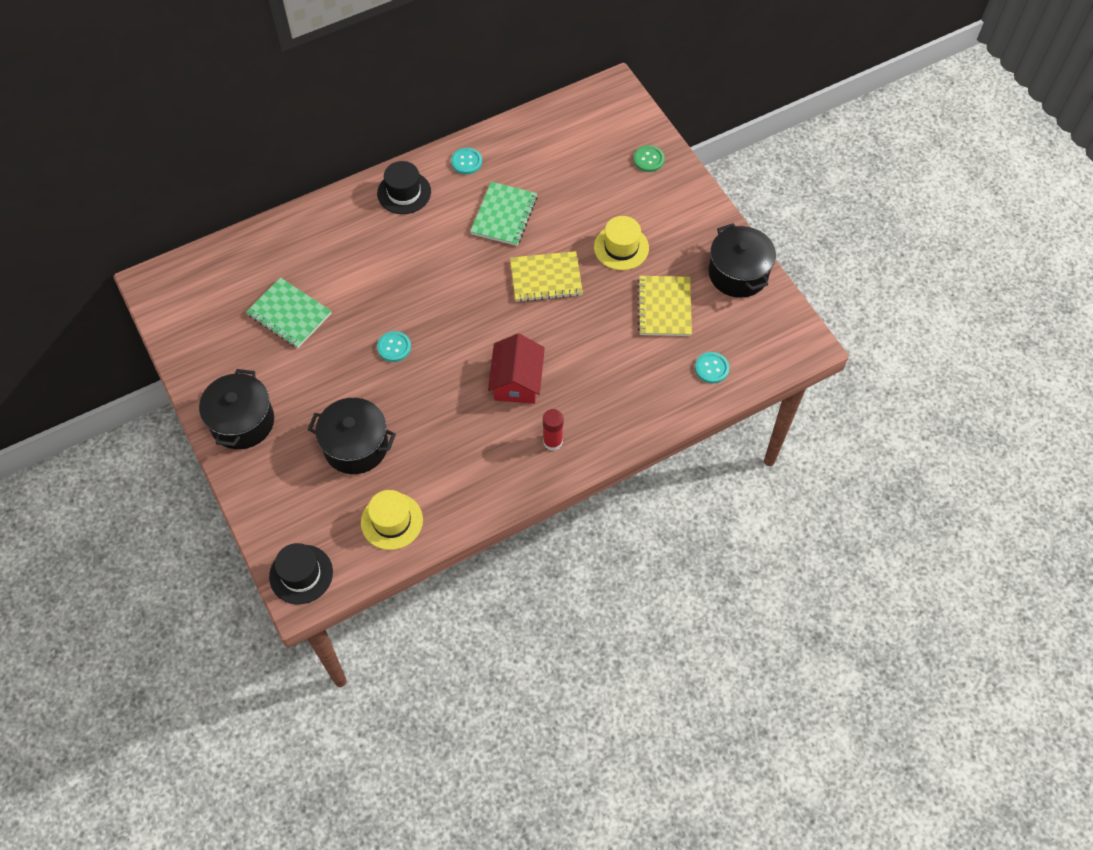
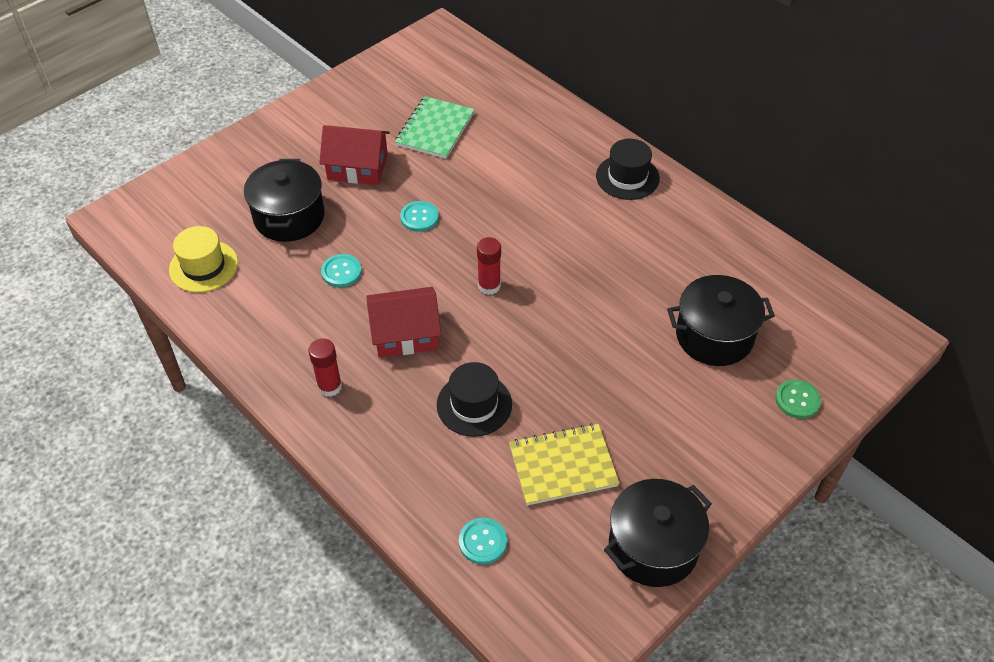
camera: 75 degrees right, 10 degrees down
(242, 422) = (300, 129): black pot -> black pot (714, 336)
(301, 574) = (135, 212): black hat -> black hat (474, 404)
(314, 383) = (357, 167): none -> red house
(466, 162) = (697, 219): turquoise button -> turquoise button (341, 272)
(487, 314) = (489, 286): none -> red glue stick
(504, 215) = (636, 270): green notebook -> none
(546, 278) = (561, 330): yellow notebook -> none
(621, 247) = (639, 398): yellow hat -> none

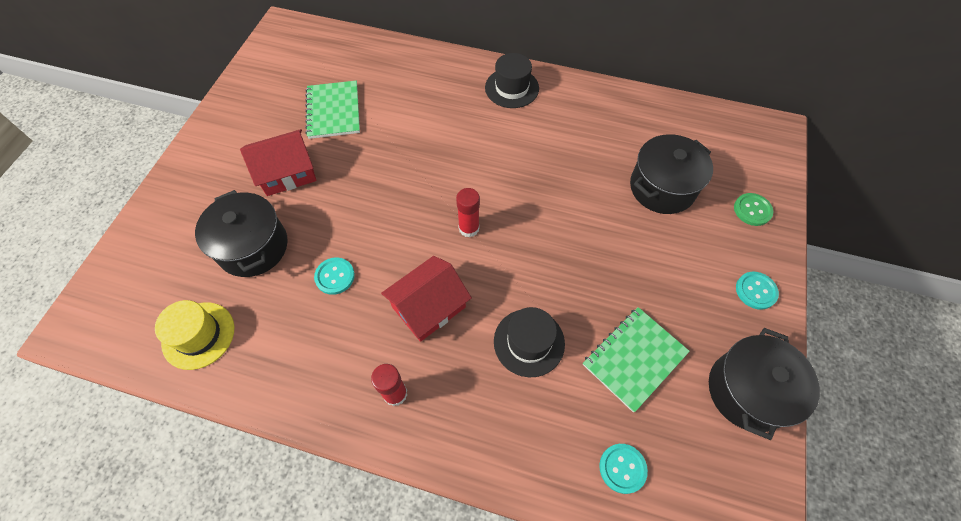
camera: 30 degrees left, 10 degrees up
(419, 217) = (371, 194): turquoise button -> turquoise button (756, 291)
(563, 466) = (634, 358): yellow notebook -> green notebook

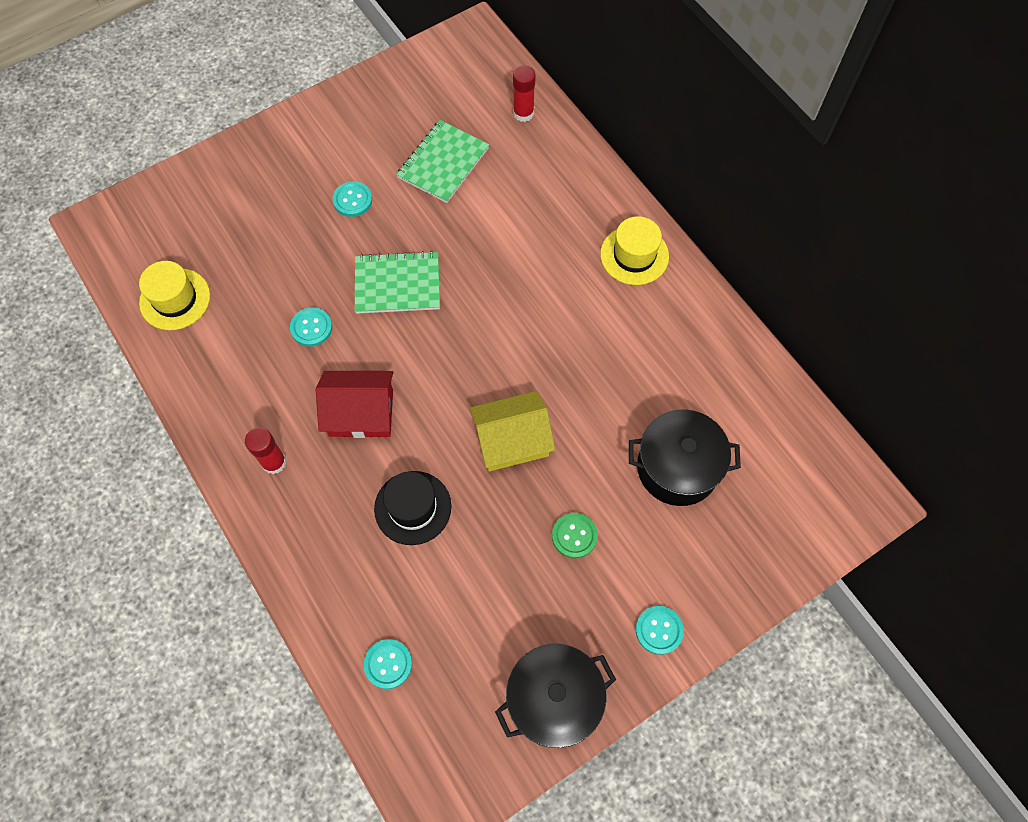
camera: 40 degrees right, 5 degrees up
(253, 247) = (271, 252): black pot -> none
(287, 173) = (352, 200): red house -> turquoise button
(469, 228) = (458, 369): red glue stick -> red glue stick (523, 113)
(512, 88) = (634, 255): black hat -> yellow hat
(549, 246) = (512, 440): none -> yellow house
(634, 358) = (485, 593): green notebook -> green notebook (397, 284)
(752, 210) = (744, 558): green button -> green button (574, 536)

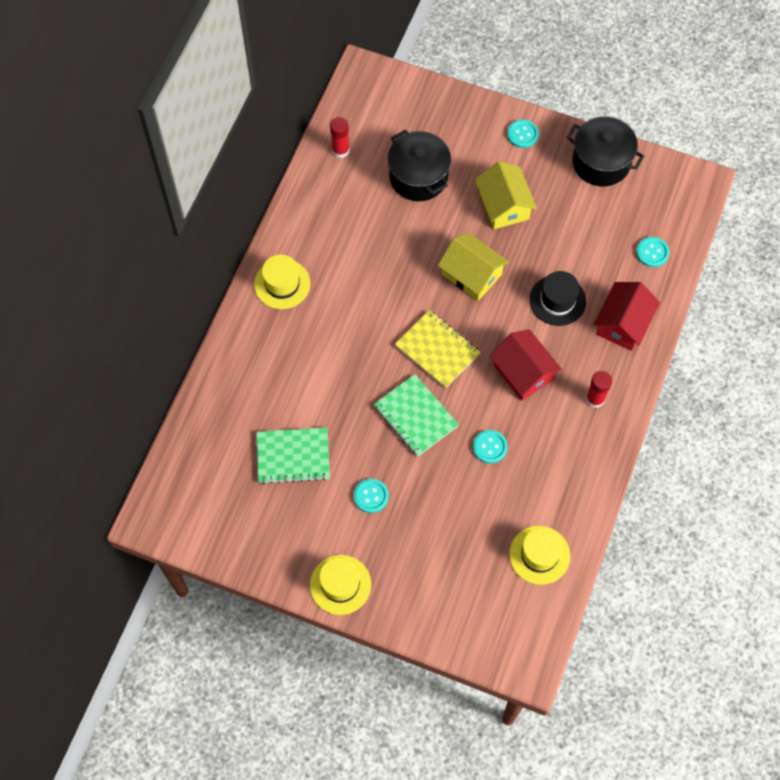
camera: 125 degrees left, 0 degrees up
(296, 131) = (340, 584): none -> yellow hat
(330, 558) = (623, 323): none -> red house
(451, 348) = (437, 350): none -> yellow notebook
(523, 113) = (207, 431): red glue stick -> red glue stick (340, 150)
(574, 536) = (503, 205): green button -> yellow house

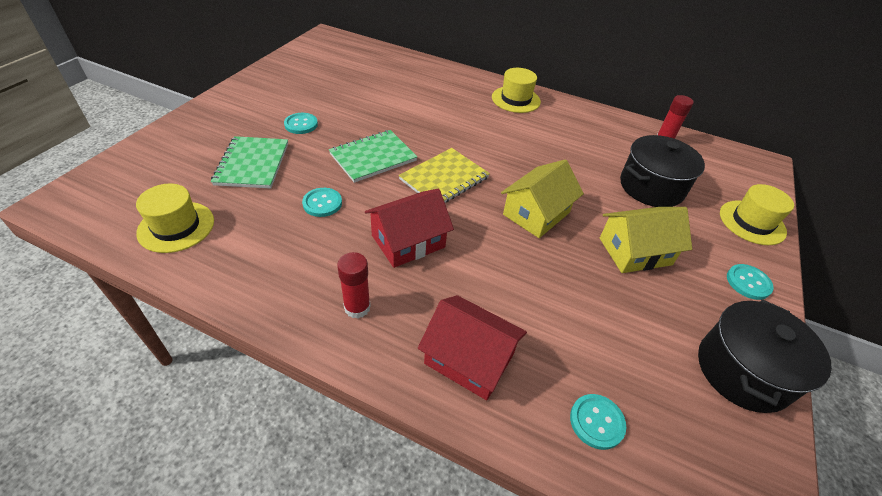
camera: 90 degrees right, 20 degrees down
(293, 456) = (354, 91): green notebook -> green notebook (252, 164)
(340, 584) = (228, 102): yellow hat -> yellow hat (752, 222)
(557, 300) = (505, 287): black hat -> none

